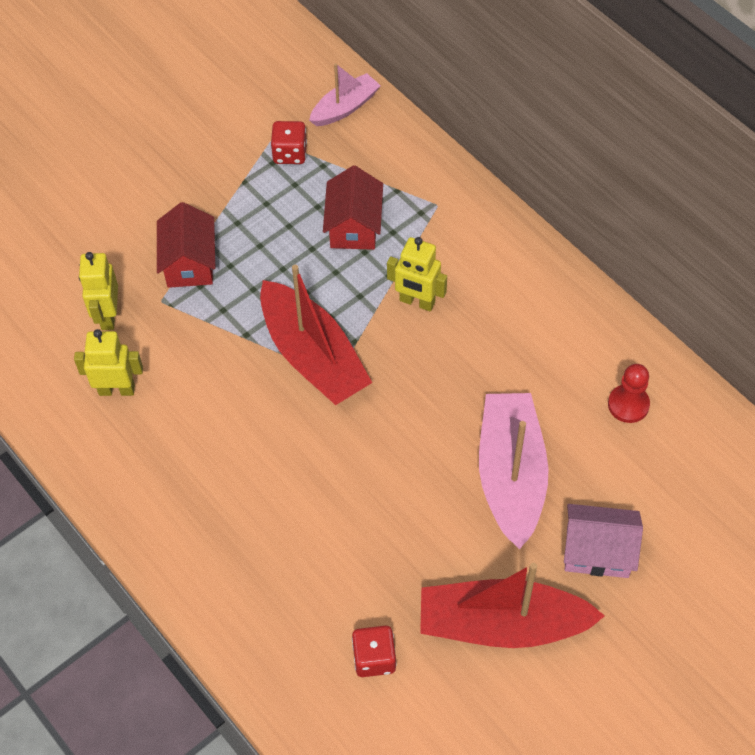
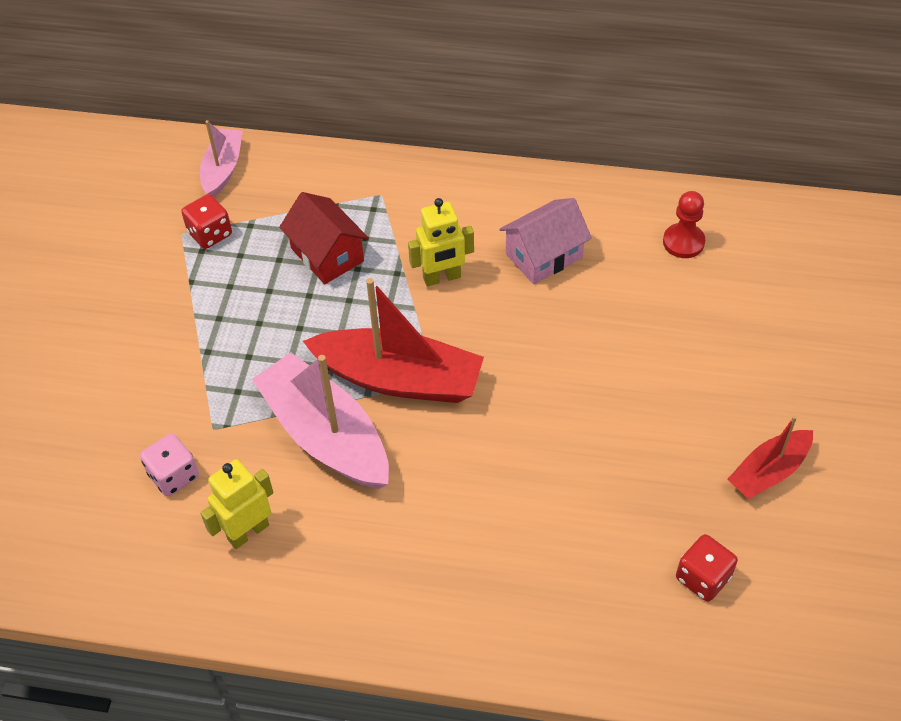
camera: 40 degrees left, 5 degrees down
(108, 316) = (173, 475): yellow robot -> pink dice
(189, 263) = (207, 379): red house -> none
(502, 624) = (768, 472): red boat -> red boat, size x0.56
(511, 475) = (655, 355): pink boat -> pink boat (325, 435)
(597, 551) = (776, 363): pink house -> pink house (543, 256)

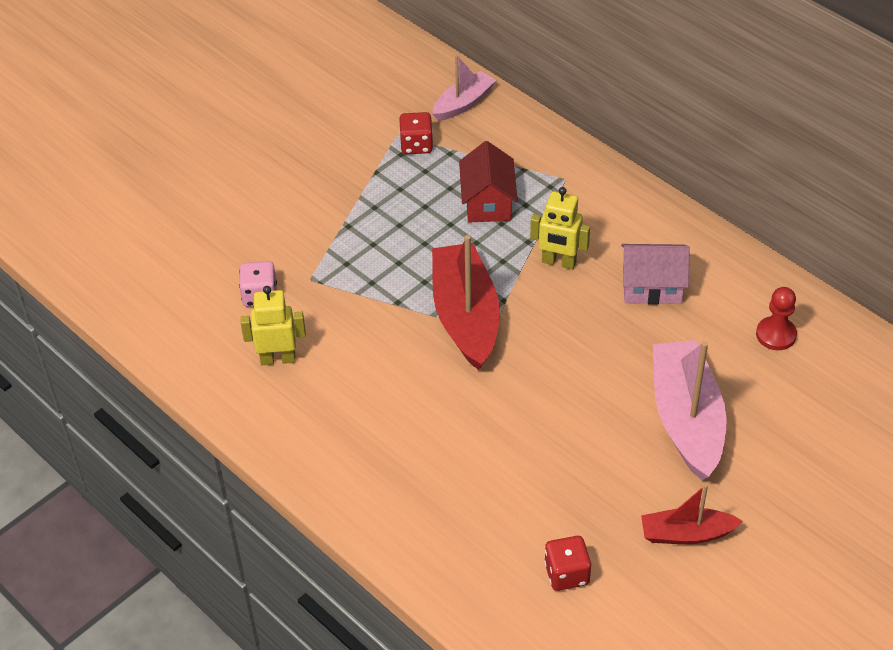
camera: 35 degrees right, 5 degrees down
(325, 435) = (381, 325): pink boat -> pink boat (686, 419)
(399, 379) = (465, 316): red boat -> red boat turned 150 degrees counterclockwise

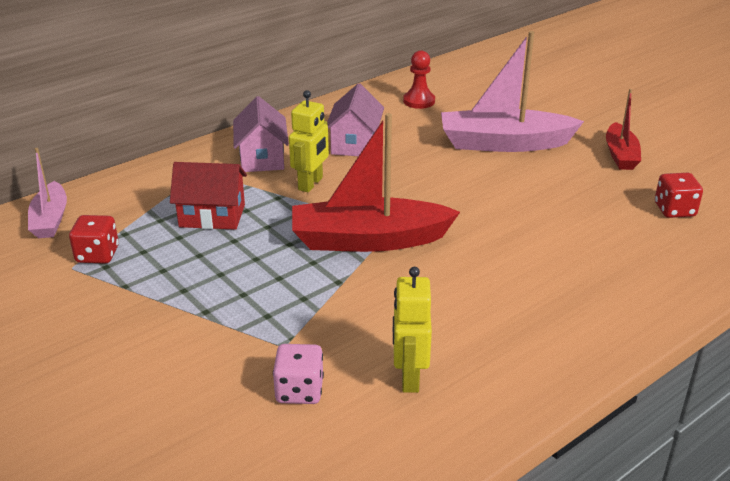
camera: 85 degrees left, 15 degrees down
(463, 103) = (50, 219): pink boat -> pink boat turned 150 degrees counterclockwise
(602, 218) = (262, 158): none -> pink house

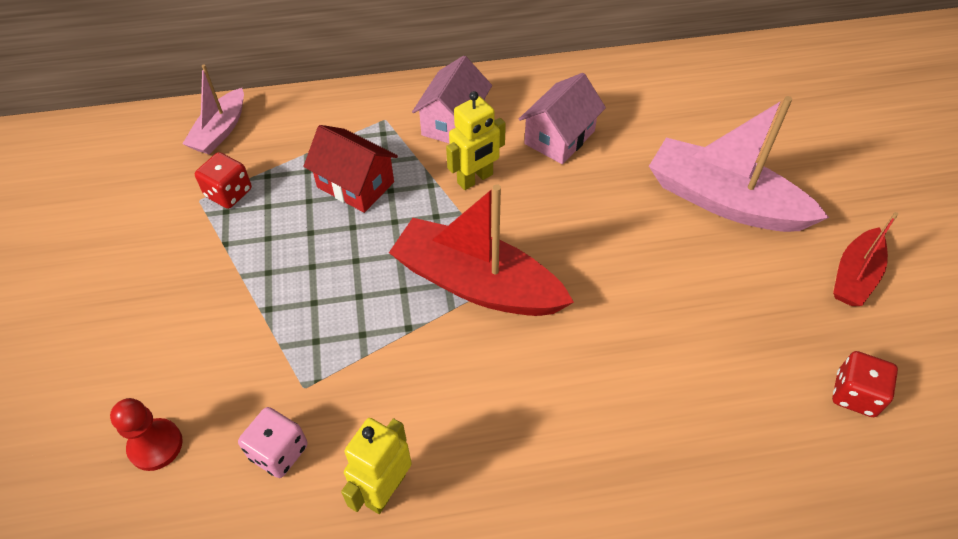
camera: 30 degrees right, 20 degrees up
(419, 101) = (674, 97): red pawn -> red pawn (155, 445)

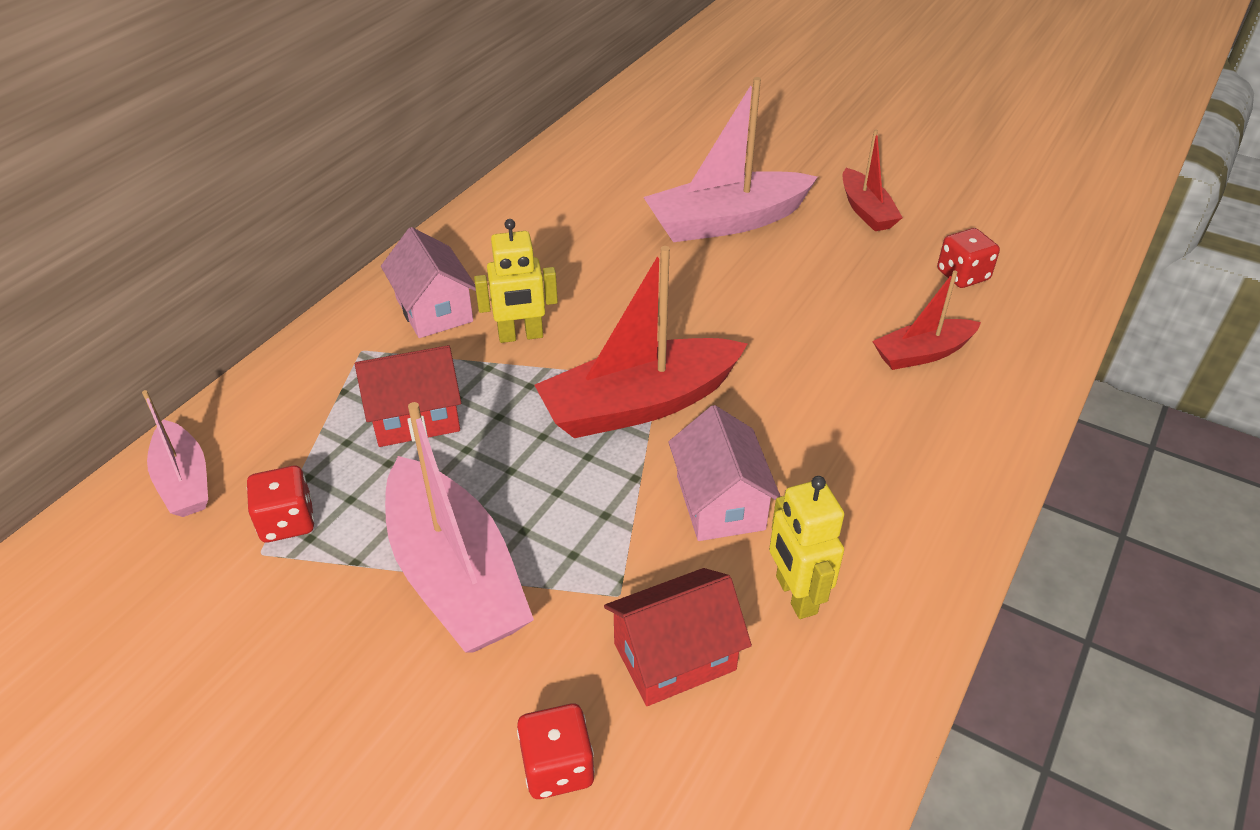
camera: 50 degrees left, 10 degrees down
(155, 445) = (557, 767): red pawn -> red dice
(252, 296) = (455, 576): none -> pink boat
(278, 452) = (674, 656): pink dice -> red house
(475, 179) = (520, 336): yellow robot -> yellow robot turned 75 degrees clockwise
(559, 137) = (544, 261): pink house -> pink house (720, 502)
(718, 423) = (922, 353): none -> red boat

